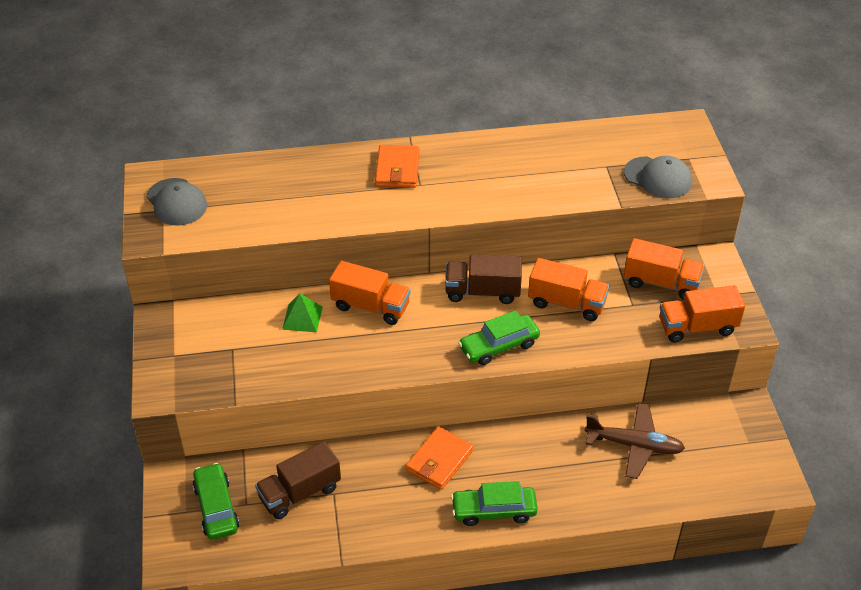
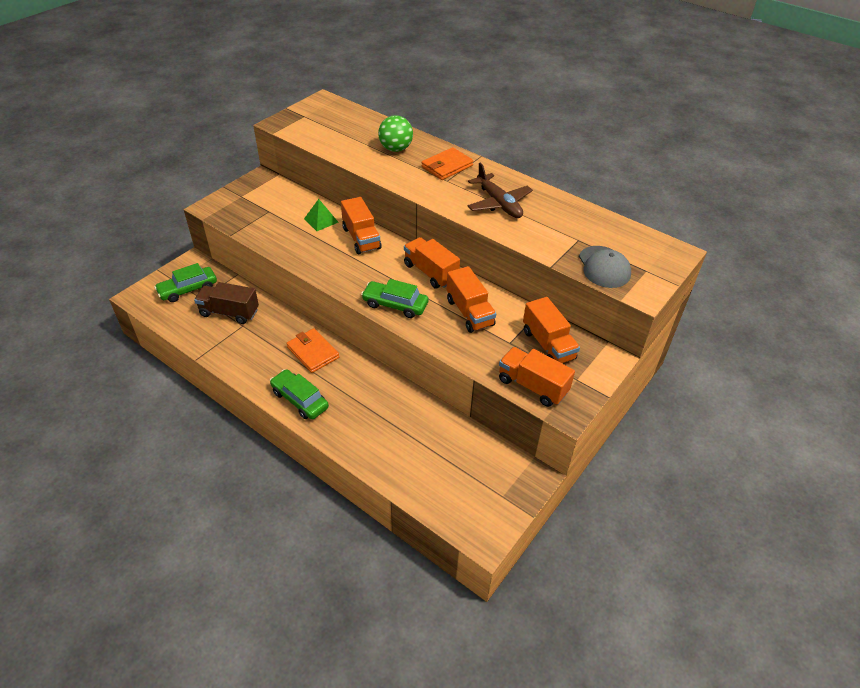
camera: 45 degrees right, 0 degrees up
(176, 202) = (315, 116): grey cap -> none
(216, 507) = (188, 289): green car -> green car turned 150 degrees counterclockwise
(320, 183) = (396, 149): none -> green ball
(439, 460) = (313, 352): orange wallet -> orange wallet turned 60 degrees clockwise
(482, 292) = (430, 272): brown truck -> orange truck
(634, 445) = (427, 435): brown plane -> brown plane (499, 203)

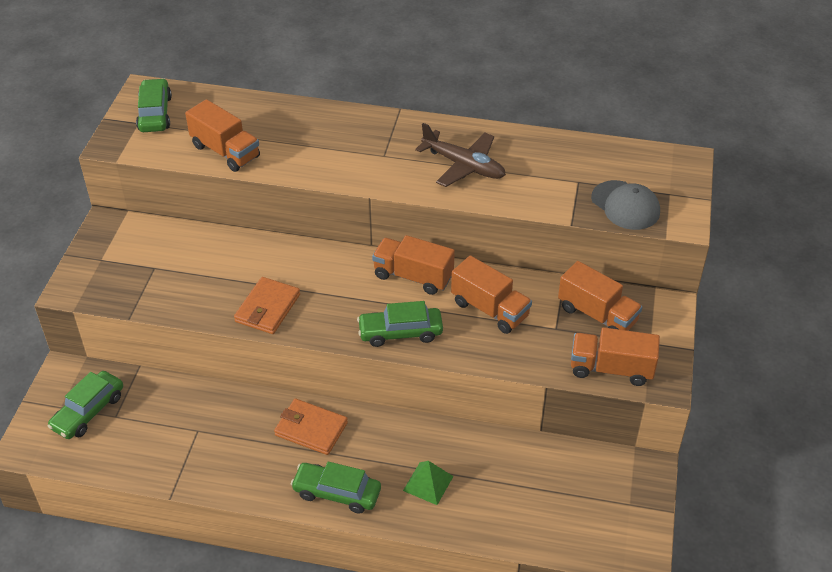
camera: 25 degrees left, 0 degrees up
(229, 312) = (168, 420): brown truck -> none
(318, 114) = (155, 113): none -> green car
(321, 220) = (232, 256): green pyramid -> green pyramid (428, 483)
(361, 238) = (300, 262): orange truck -> orange truck (225, 151)
(396, 149) = (292, 132): green ball -> none
(447, 166) = (371, 136): orange wallet -> orange wallet (268, 308)

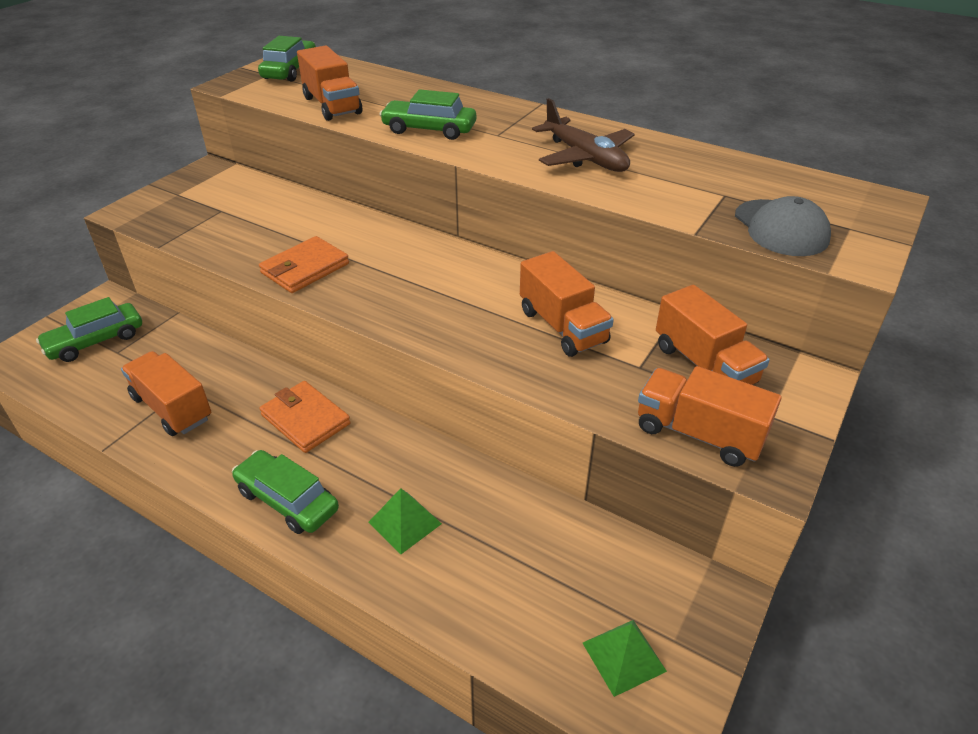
camera: 20 degrees right, 5 degrees down
(400, 332) = (437, 325): green car -> green car (429, 129)
(413, 276) = (487, 274): orange truck -> orange truck (172, 408)
(604, 523) = (623, 656): none -> green pyramid

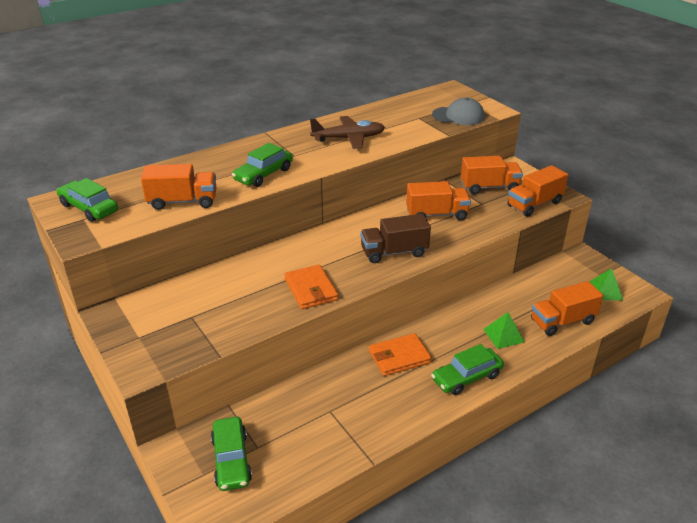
camera: 65 degrees left, 5 degrees down
(172, 408) = (349, 420): orange truck -> orange truck (562, 321)
(429, 311) = (394, 252): none -> brown truck

